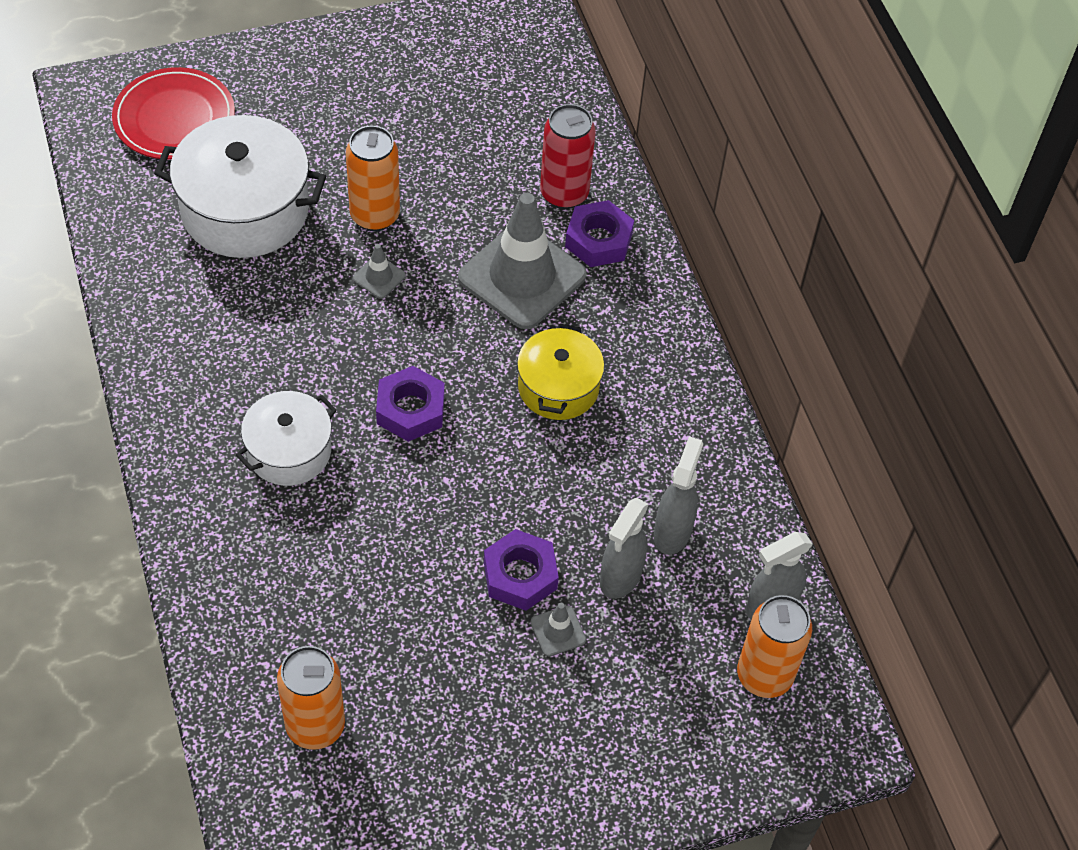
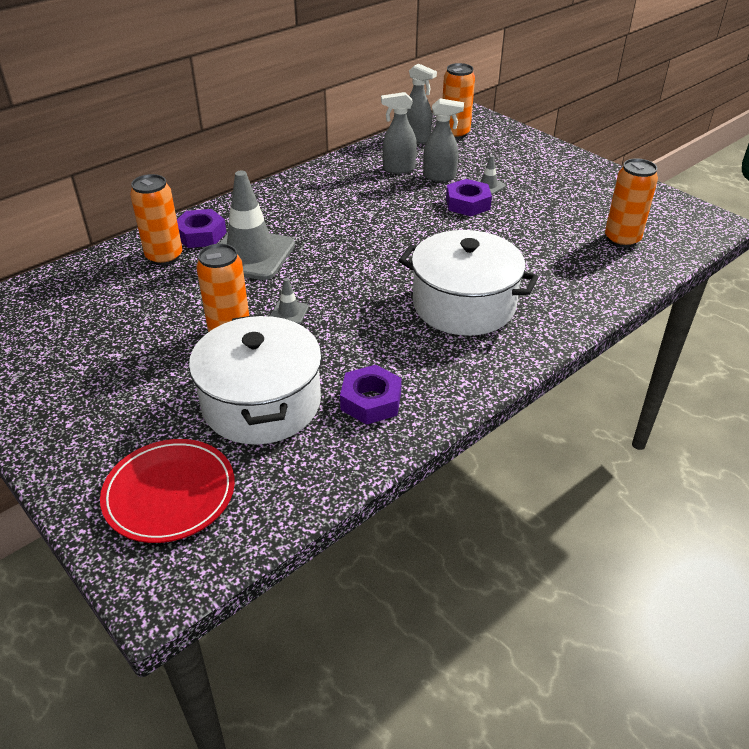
camera: 110 degrees left, 15 degrees down
(289, 451) = (464, 305): white pot -> white pot, size x1.65
(410, 409) = (390, 268): purple nut -> purple nut (371, 401)
(558, 387) = (331, 221): yellow pot -> none
(564, 194) = (164, 257): red can -> orange can

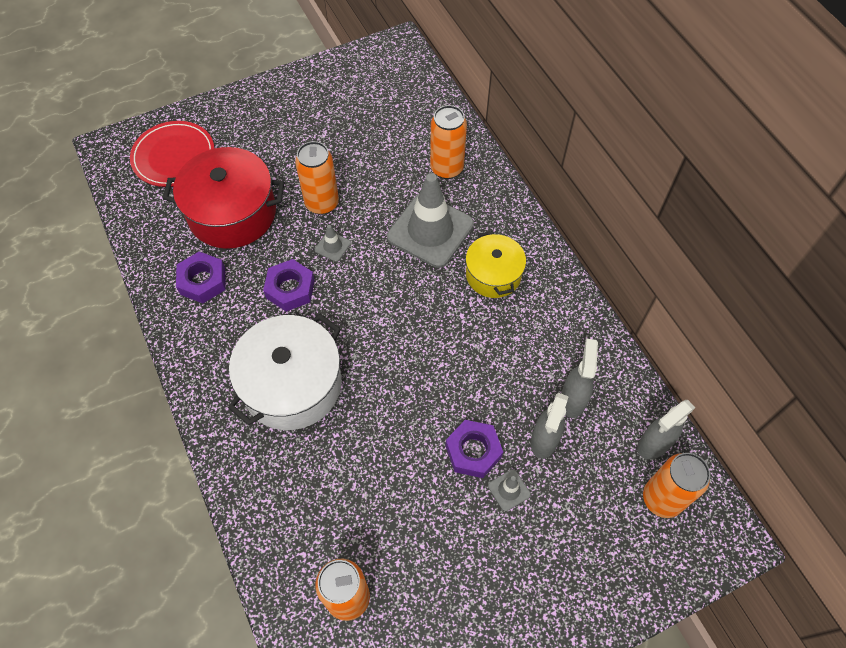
camera: 105 degrees right, 20 degrees up
(201, 234) = (476, 197): purple nut -> purple nut (290, 289)
(261, 403) = (232, 213): white pot -> red pot
(293, 215) = (493, 275): none -> yellow pot

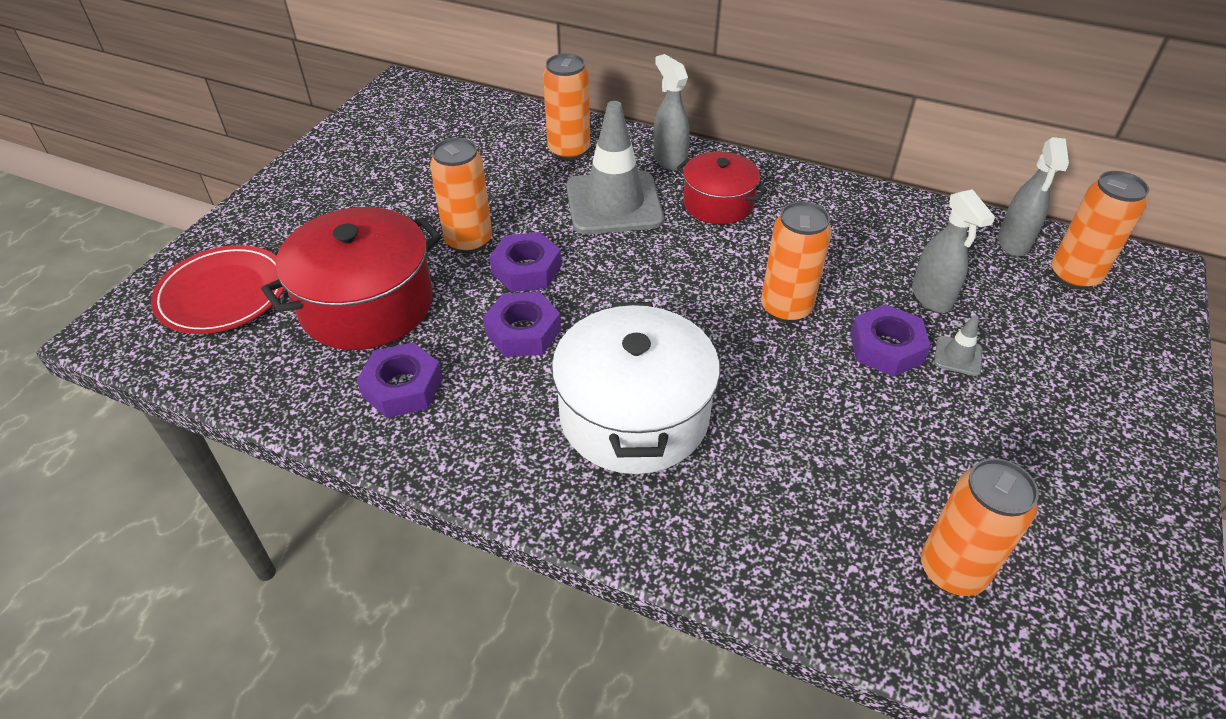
camera: 40 degrees left, 15 degrees down
(332, 246) = (526, 269): grey traffic cone -> purple nut
(446, 380) = (785, 308): none -> orange can
(493, 275) = (718, 204): yellow pot -> red pot
(573, 399) = (910, 252): grey spray bottle -> grey spray bottle (669, 160)

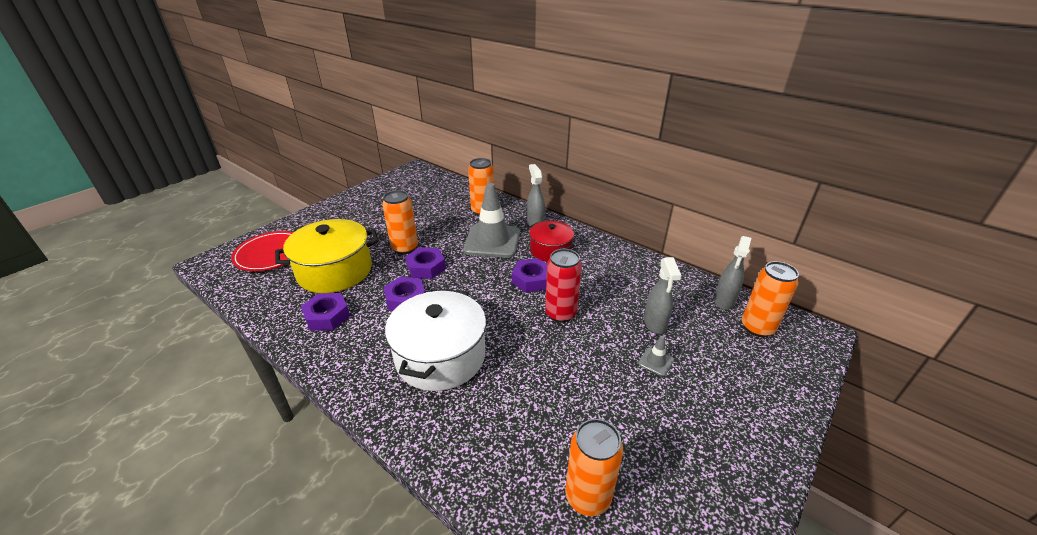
camera: 15 degrees right, 10 degrees down
(367, 305) = (335, 271): red pot -> yellow pot
(785, 308) = (560, 313): orange can -> red can
(886, 348) = (611, 348): purple nut -> purple nut (531, 279)

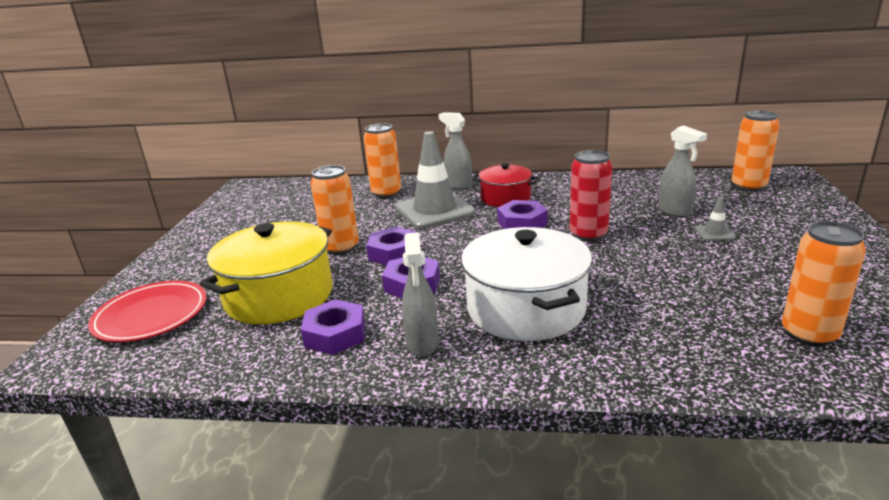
camera: 30 degrees left, 10 degrees down
(724, 301) = (701, 180): grey spray bottle -> grey spray bottle (422, 344)

